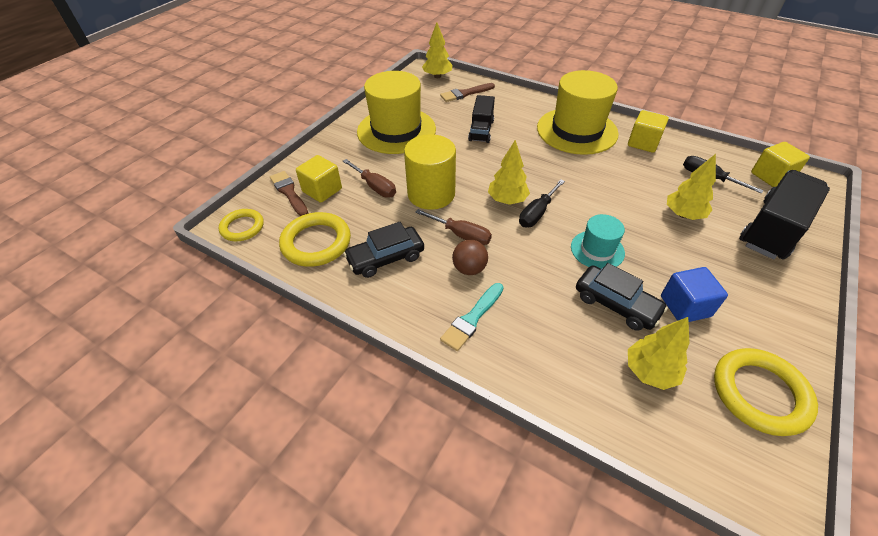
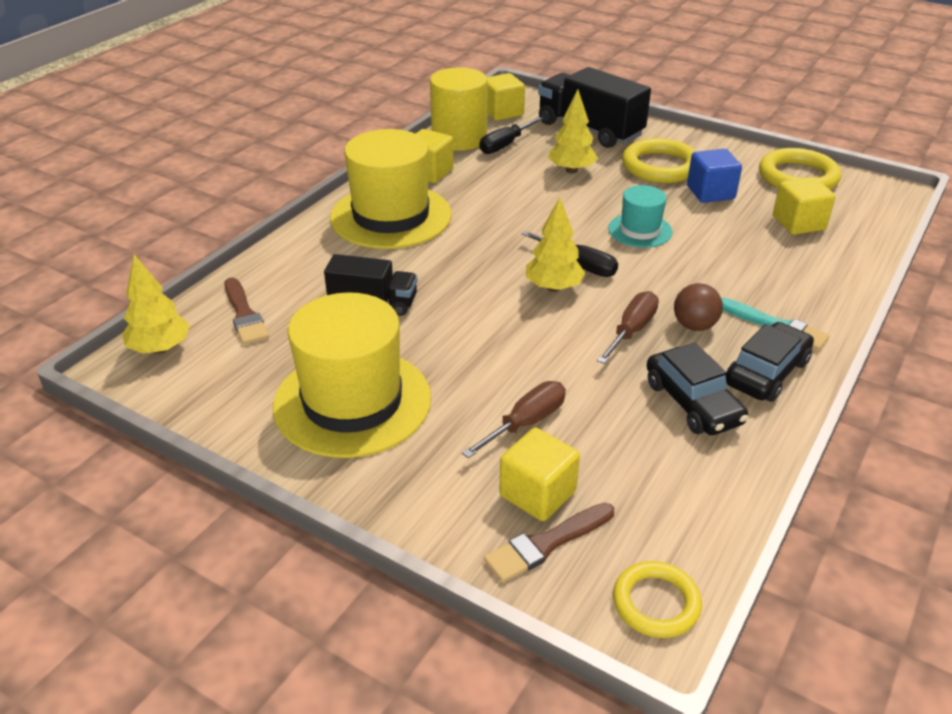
camera: 90 degrees left, 10 degrees down
(316, 243) = (676, 486): yellow ring -> yellow ring (660, 166)
(431, 194) = (543, 358): yellow cylinder -> yellow cylinder (459, 138)
(616, 304) = (720, 229): black car -> black car (766, 372)
(650, 371) = (798, 223): yellow tree -> yellow cube

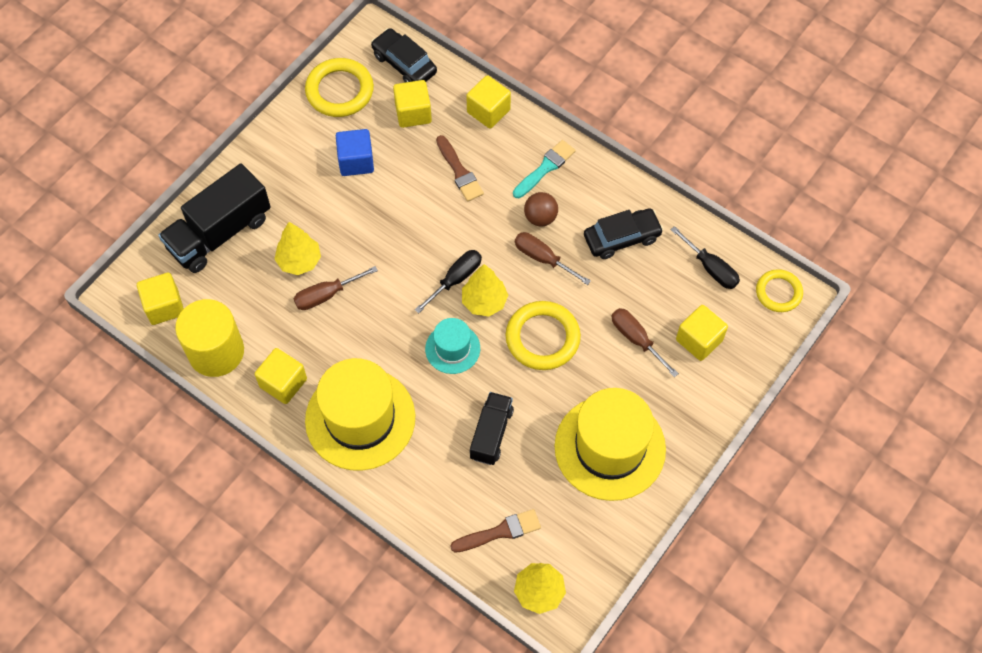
camera: 85 degrees left, 25 degrees up
(505, 145) = (239, 311): black screwdriver -> black screwdriver (710, 268)
(535, 187) = (326, 295): none -> brown screwdriver
(546, 544) = (738, 340): brown brush -> brown brush (459, 172)
(640, 230) = (409, 226): turquoise hat -> turquoise hat (452, 348)
(660, 166) = (304, 189): yellow ring -> yellow ring (542, 338)
(766, 372) = (594, 188): black car -> black car (404, 64)
(837, 276) = (488, 111): none -> yellow cube

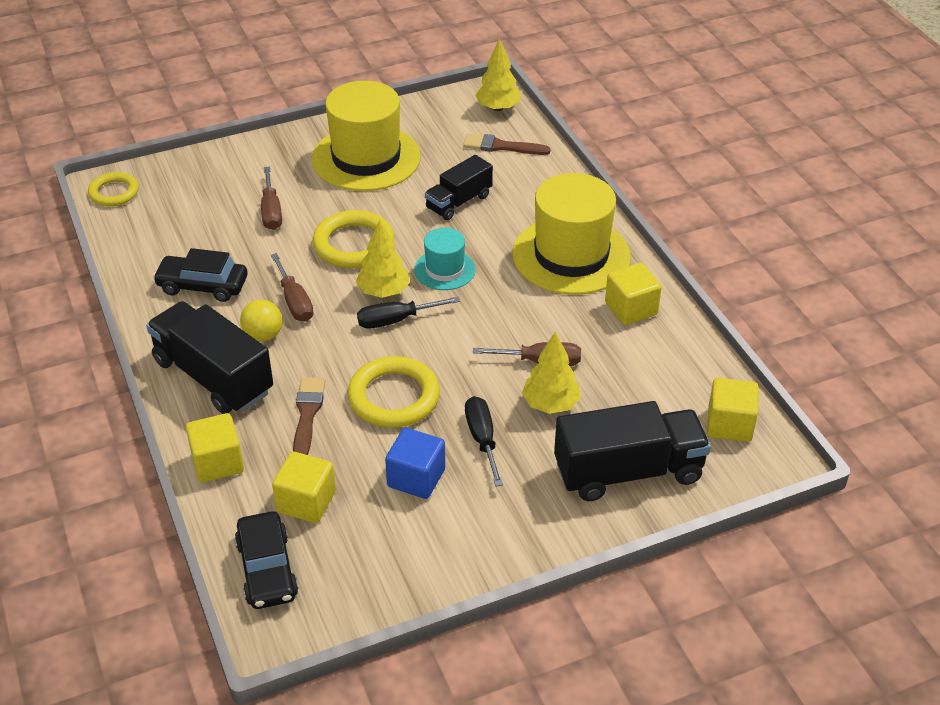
camera: 150 degrees left, 20 degrees down
(216, 352) = (689, 361): yellow cylinder -> none
(340, 91) = (375, 574): yellow ring -> yellow ring (394, 397)
(540, 217) = (263, 335): brown ball -> yellow ball
(545, 168) = (213, 377): turquoise brush -> black truck
(699, 340) = (219, 190): yellow cube -> none
(710, 268) = (149, 231): black screwdriver -> black screwdriver (482, 439)

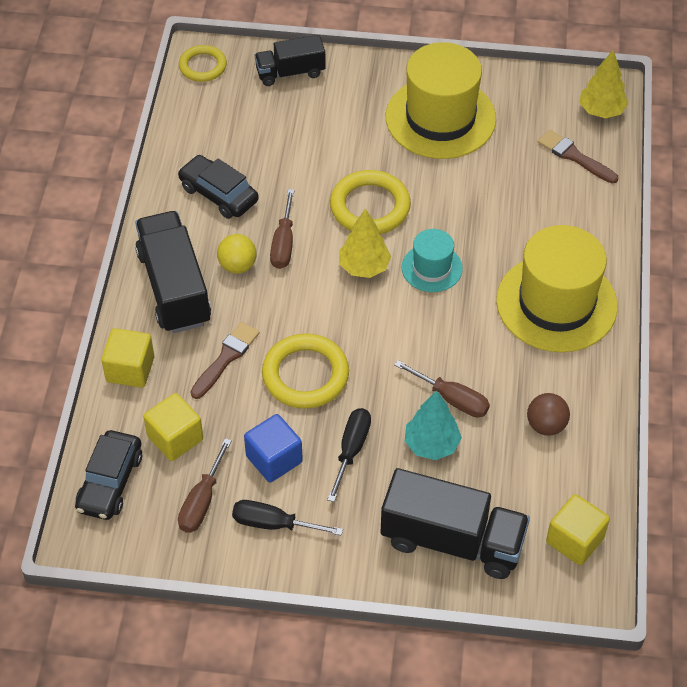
camera: 30 degrees right, 10 degrees up
(271, 211) = (321, 141): brown screwdriver -> brown screwdriver (202, 501)
(396, 320) = (356, 301): black screwdriver -> black screwdriver (273, 524)
(458, 202) = (492, 201): black truck -> black truck (290, 72)
(550, 404) = (431, 445): yellow tree -> turquoise tree
(631, 309) = (571, 383): yellow cube -> none
(635, 348) = (546, 425): none -> brown ball

